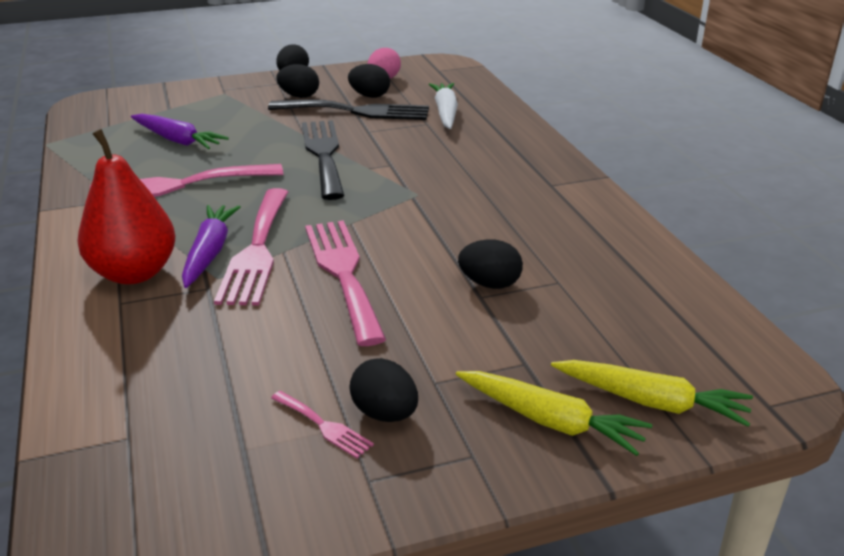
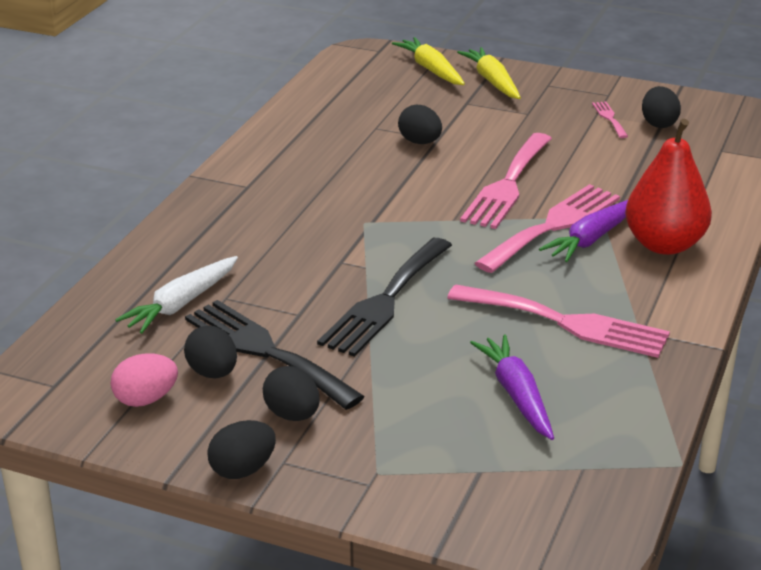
camera: 140 degrees left, 0 degrees up
(385, 413) = (571, 111): black egg -> black egg (658, 123)

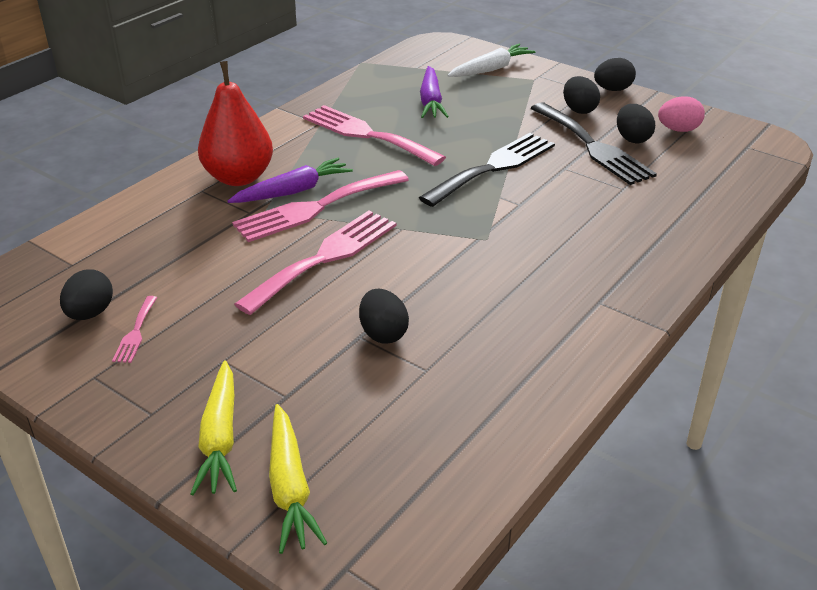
camera: 165 degrees left, 5 degrees up
(182, 304) = (660, 188): white carrot -> white carrot (490, 69)

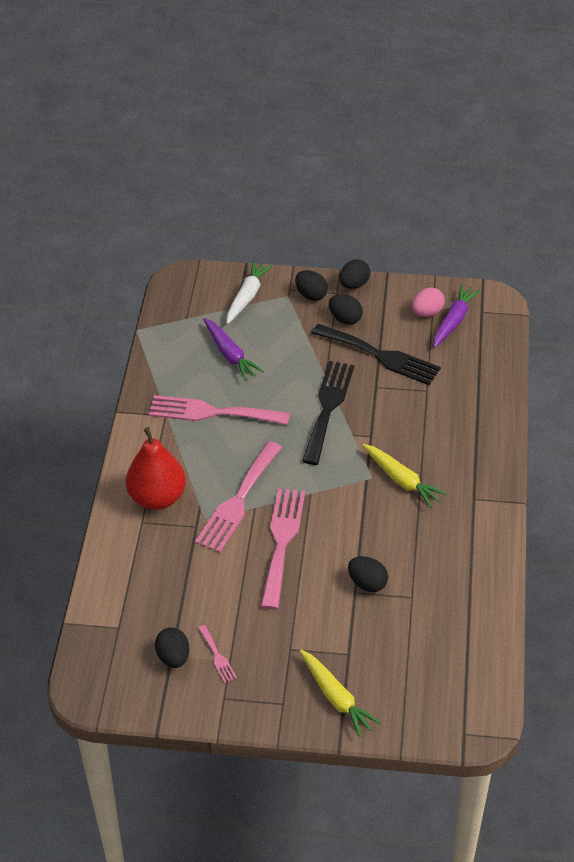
camera: 30 degrees left, 10 degrees up
(290, 486) = (399, 706): yellow carrot -> yellow carrot (401, 480)
(292, 191) = (208, 493): purple carrot -> purple carrot (453, 321)
(632, 138) = (402, 336): black egg -> black egg (311, 295)

